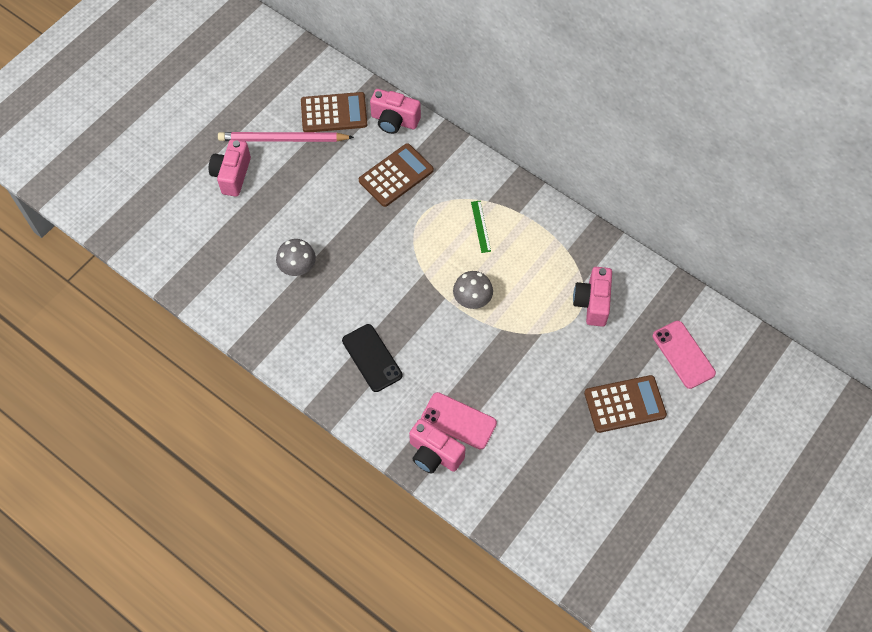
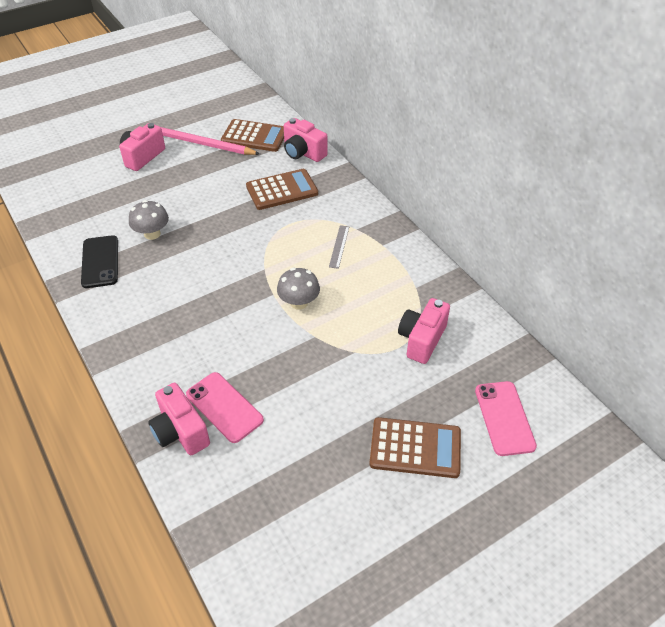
camera: 20 degrees right, 15 degrees down
(372, 358) = (172, 324): black phone -> black phone (100, 262)
(480, 226) = (339, 246): green ruler -> grey ruler

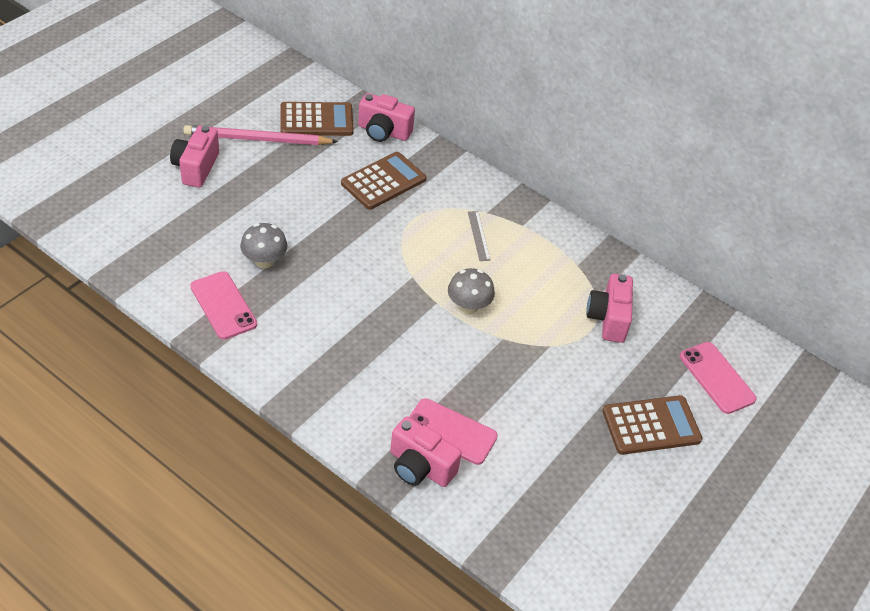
camera: 25 degrees left, 0 degrees up
(100, 262) = (223, 305): black phone -> pink phone

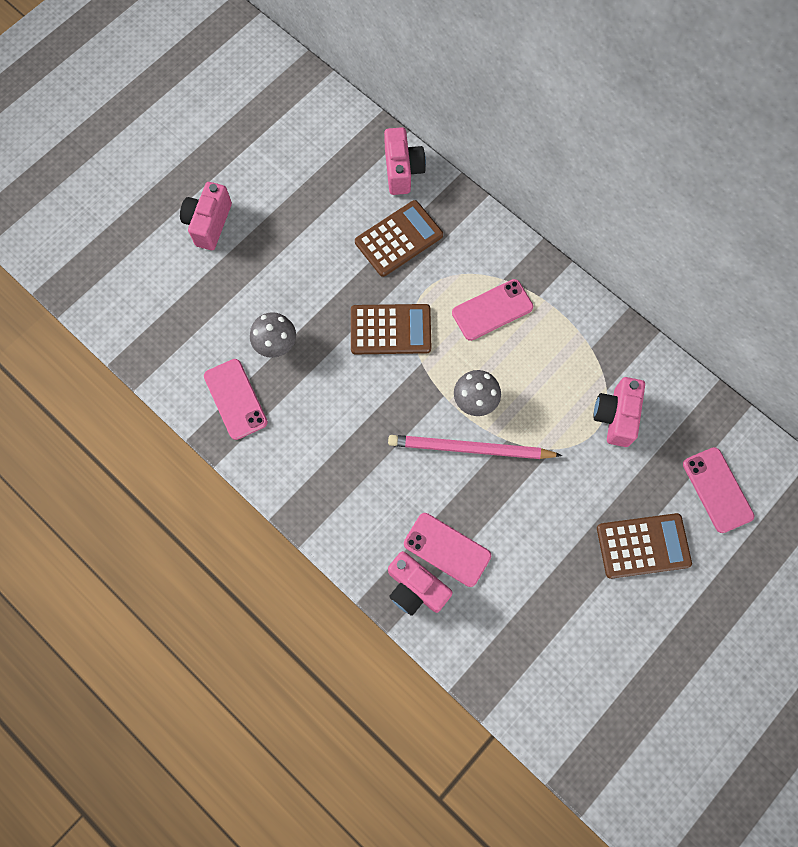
camera: 10 degrees right, 25 degrees up
(258, 139) = (271, 184): pink pencil -> pink pencil (470, 449)
(316, 120) = (332, 155): brown calculator -> brown calculator (390, 330)
(383, 132) = (402, 170): pink camera -> pink camera turned 120 degrees counterclockwise
(478, 236) = (492, 310): grey ruler -> pink phone

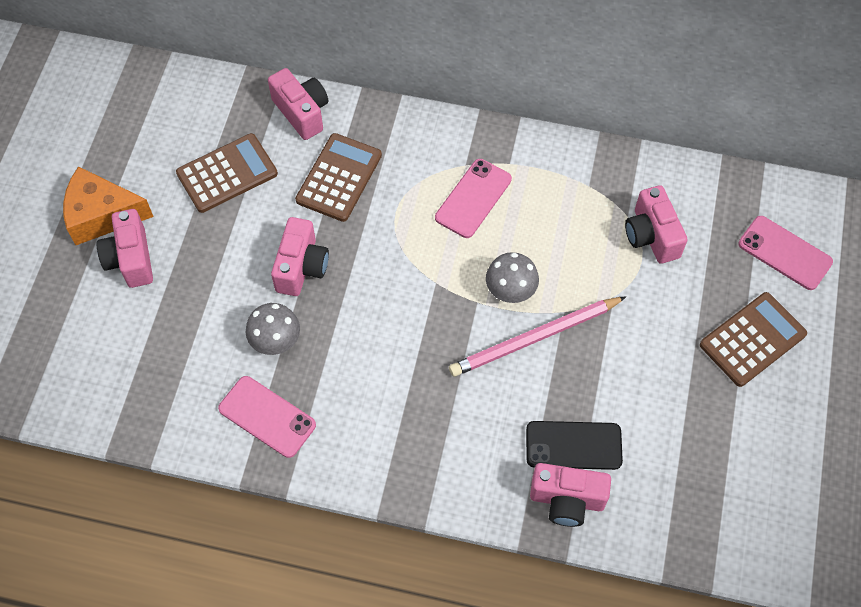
camera: 30 degrees left, 10 degrees down
(208, 177) = (101, 215): none -> orange cheese
(328, 296) = (301, 267): none -> pink camera
(390, 330) = (385, 267): brown calculator -> brown calculator (227, 173)
(447, 549) = (573, 445): pink phone -> black phone

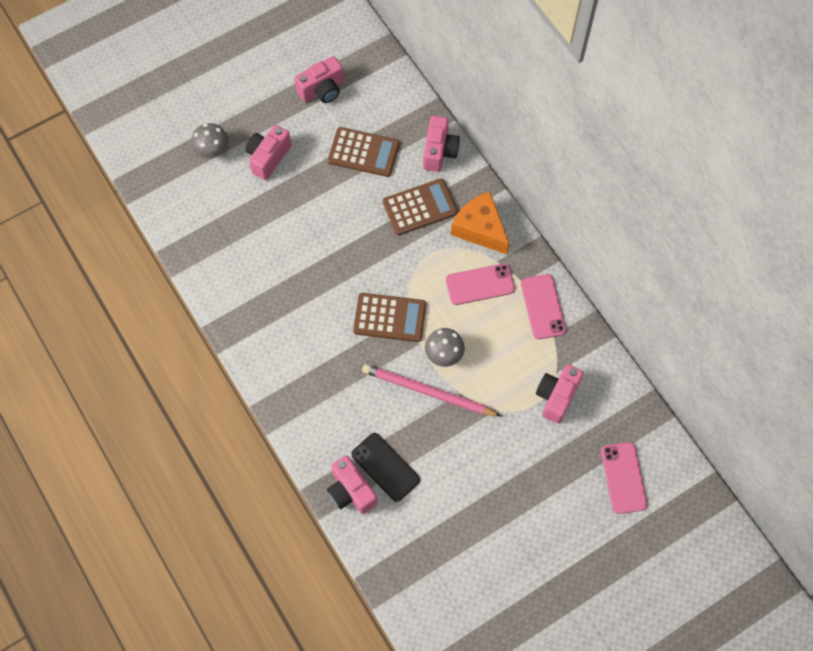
camera: 45 degrees right, 5 degrees up
(101, 215) = (278, 120): orange cheese -> orange cheese (480, 228)
(267, 417) = (250, 304): pink phone -> pink phone (543, 306)
(275, 340) = (294, 268): grey mushroom -> grey mushroom (212, 150)
(301, 267) = (348, 240): pink camera -> pink camera (322, 90)
(752, 339) = (547, 506): brown calculator -> brown calculator (389, 318)

